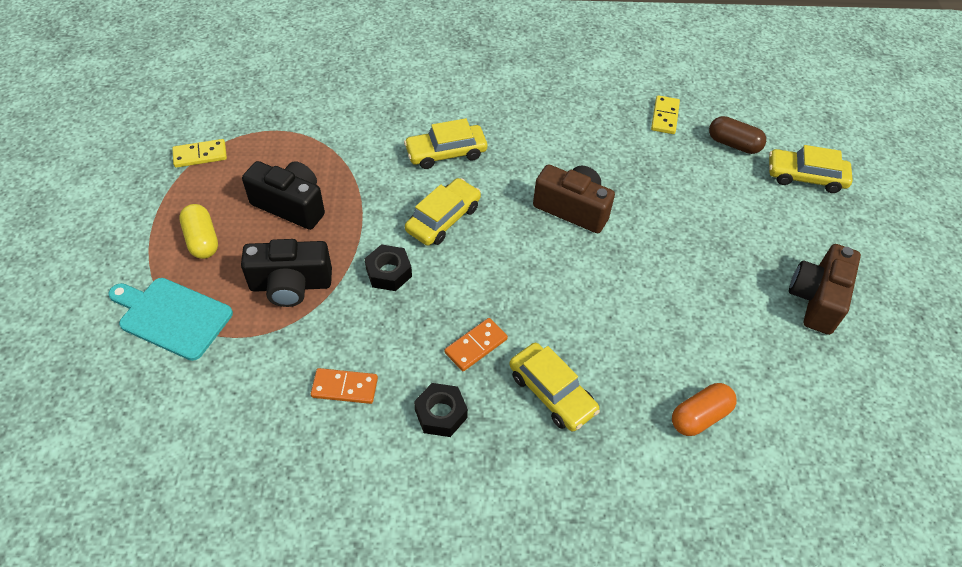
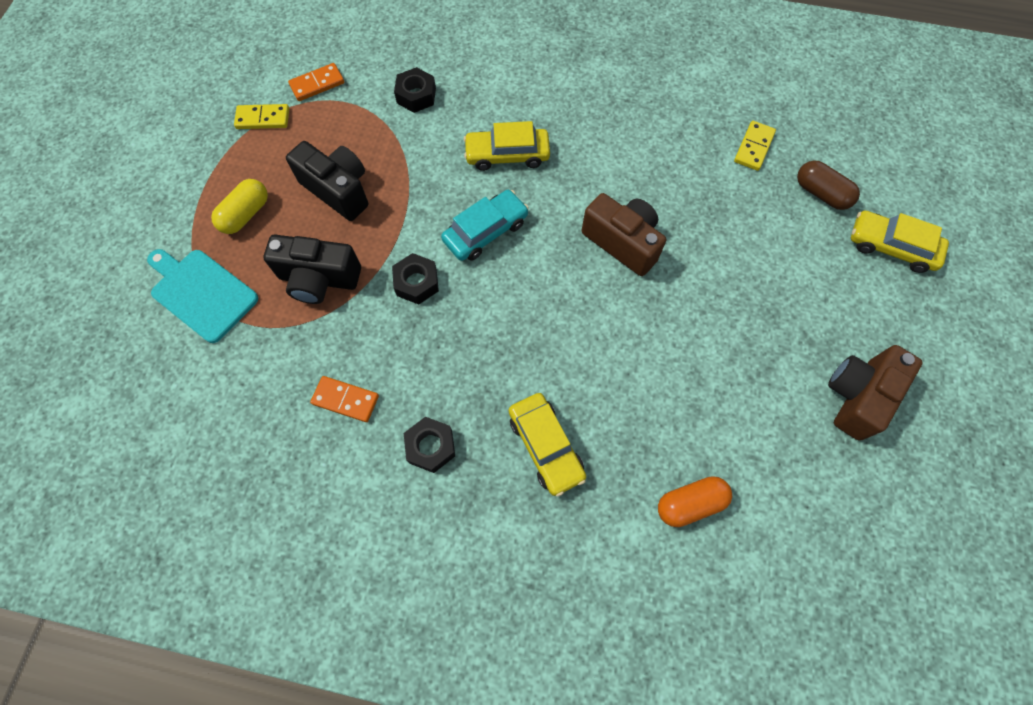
camera: 15 degrees right, 15 degrees up
(202, 240) = (246, 214): yellow capsule -> yellow capsule turned 45 degrees clockwise
(347, 116) = (416, 95): none -> black nut
(443, 219) = (485, 231): yellow car -> turquoise car
(476, 346) = (483, 380): orange domino -> orange domino (317, 84)

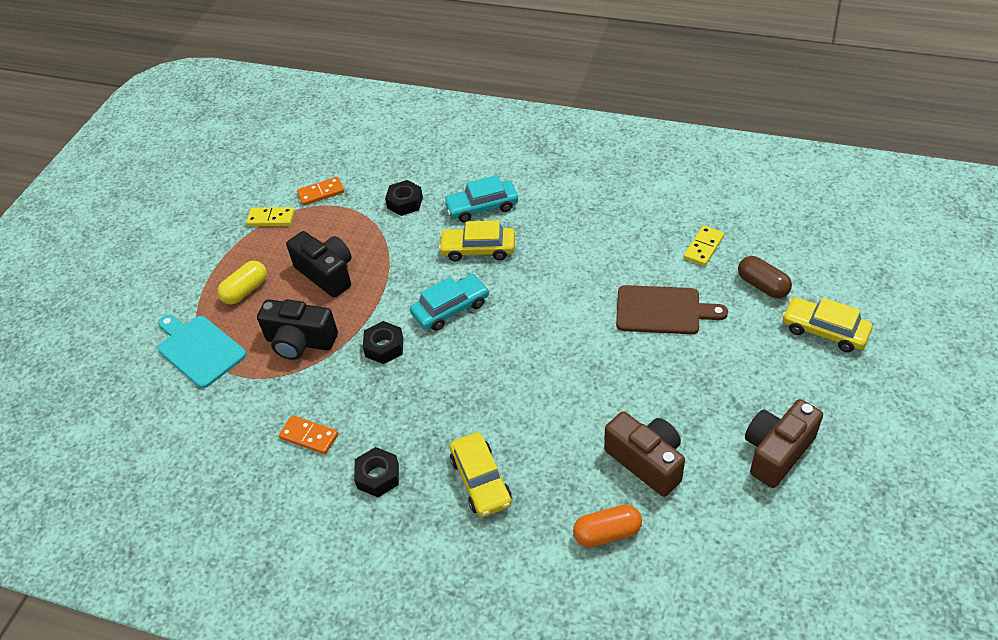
camera: 10 degrees right, 20 degrees down
(504, 100) = (482, 207): none -> turquoise car
(622, 242) = (572, 320): brown camera -> brown camera (646, 462)
(718, 227) = (662, 310): none -> brown cutting board

